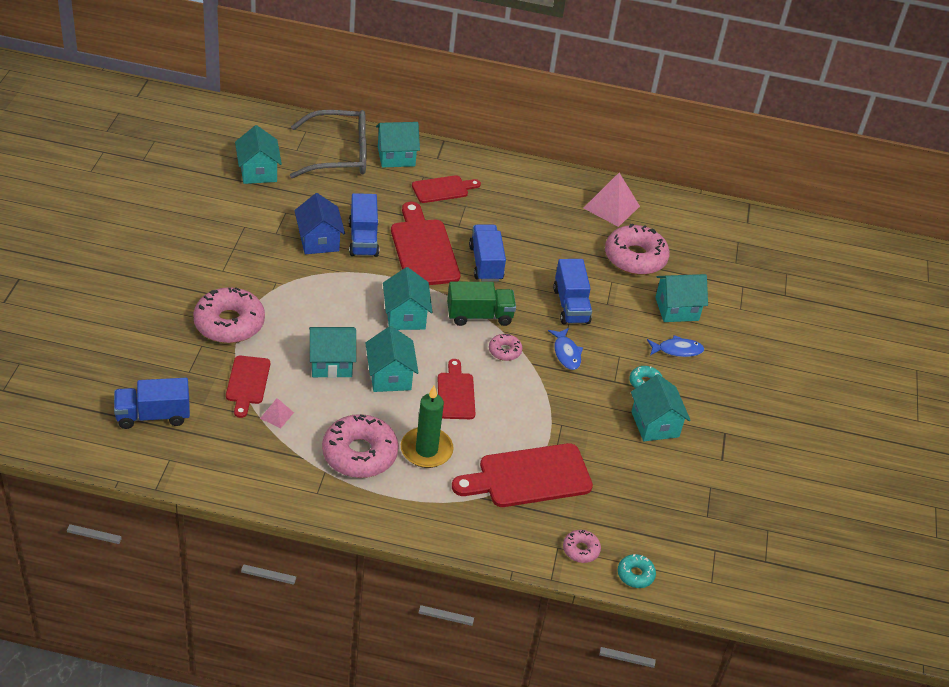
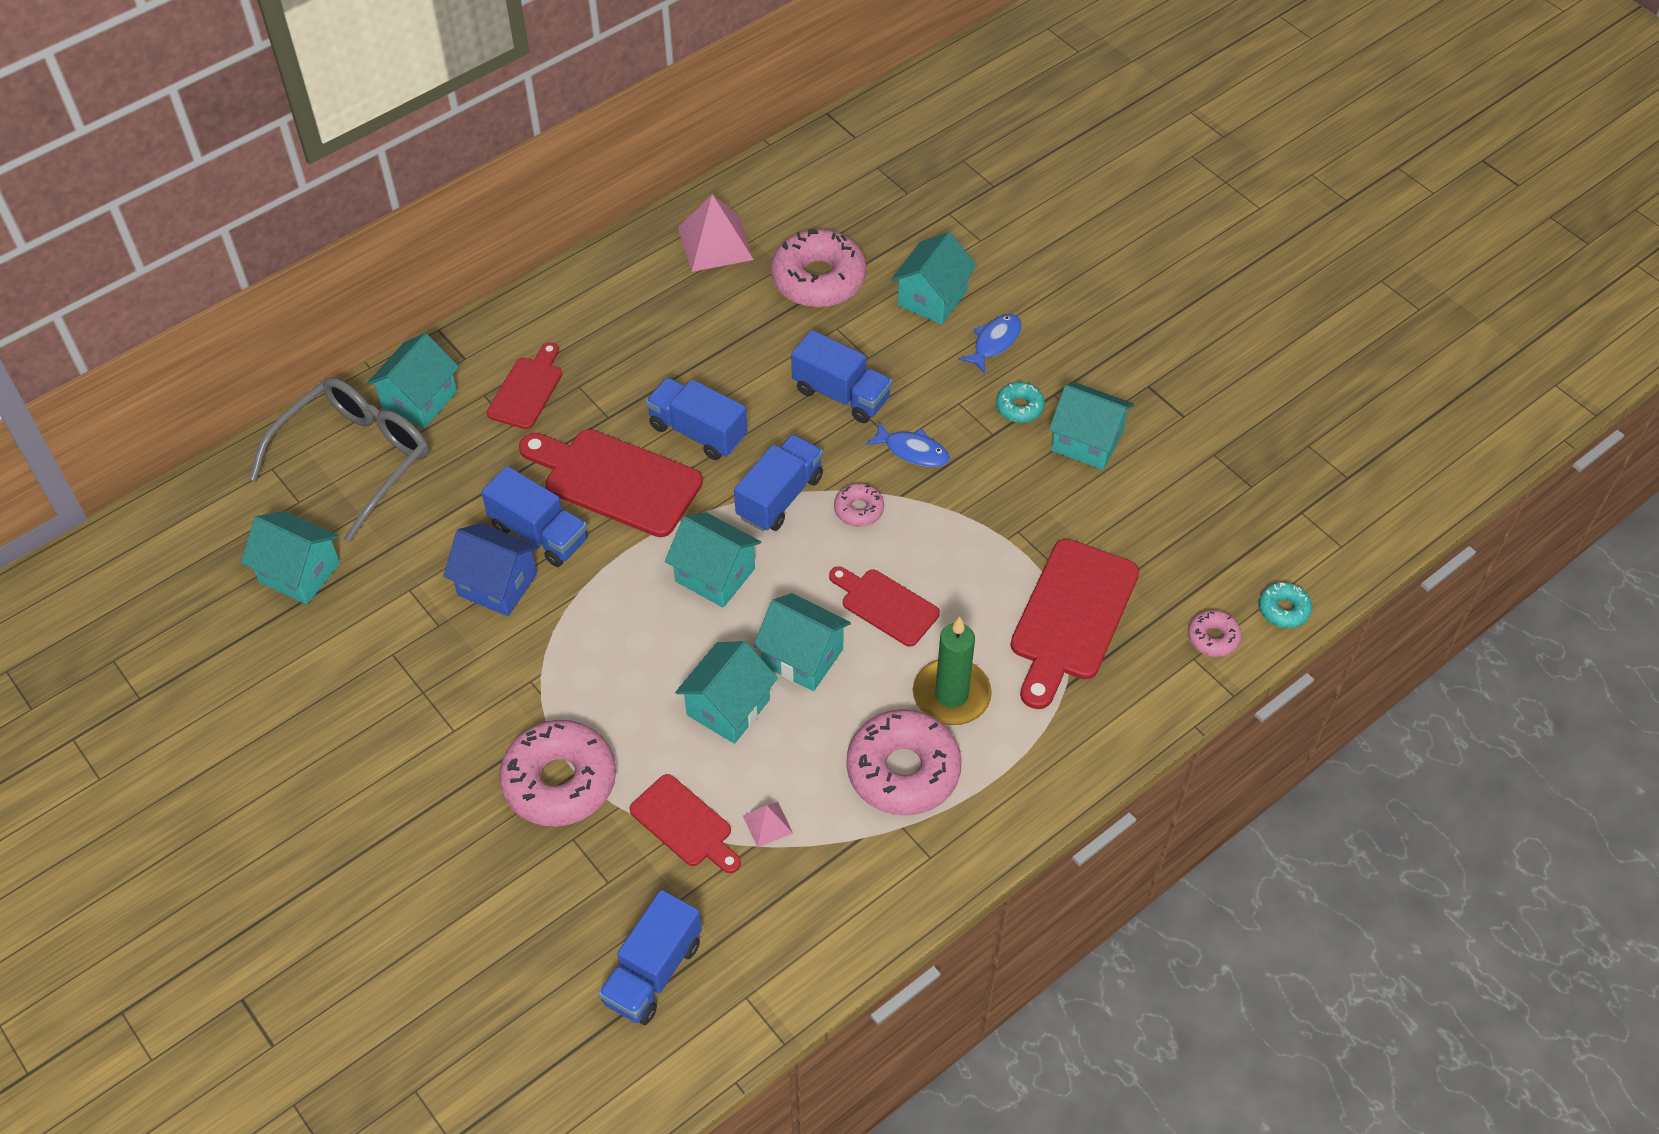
camera: 45 degrees left, 10 degrees up
(479, 316) = (780, 497): green truck -> blue truck

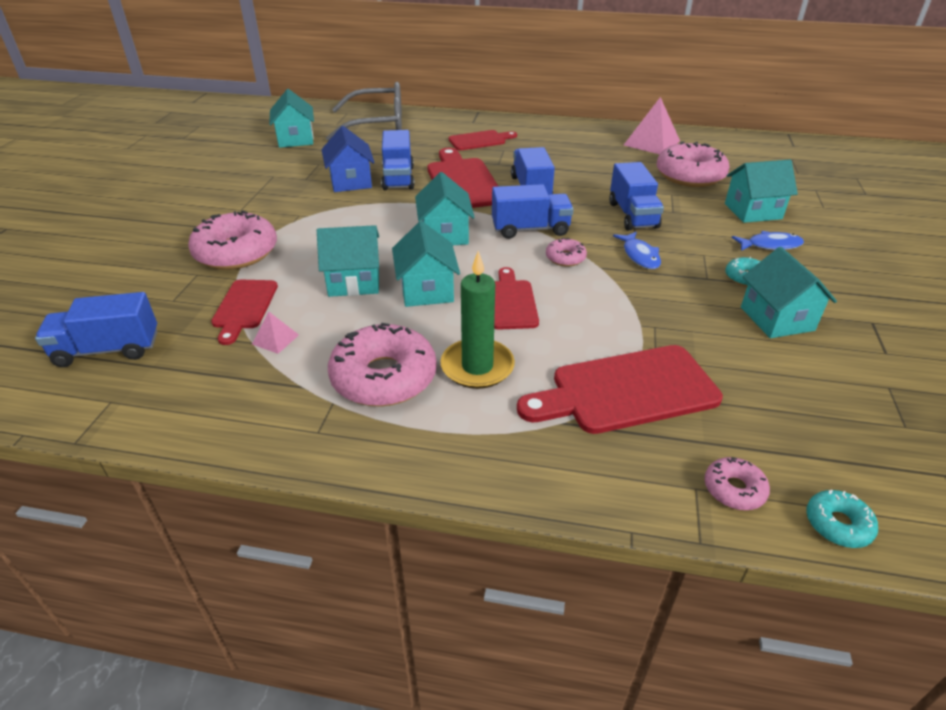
camera: 50 degrees right, 15 degrees down
(419, 400) = (432, 123): turquoise house -> none

